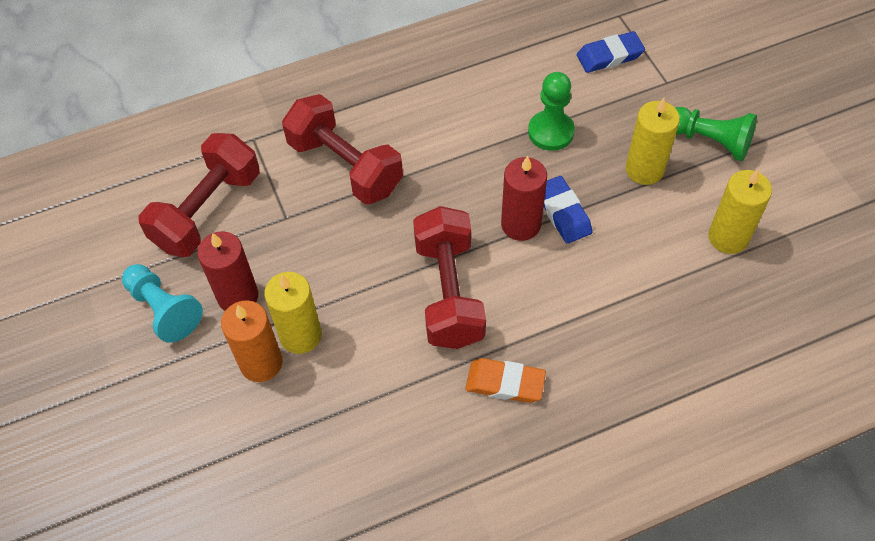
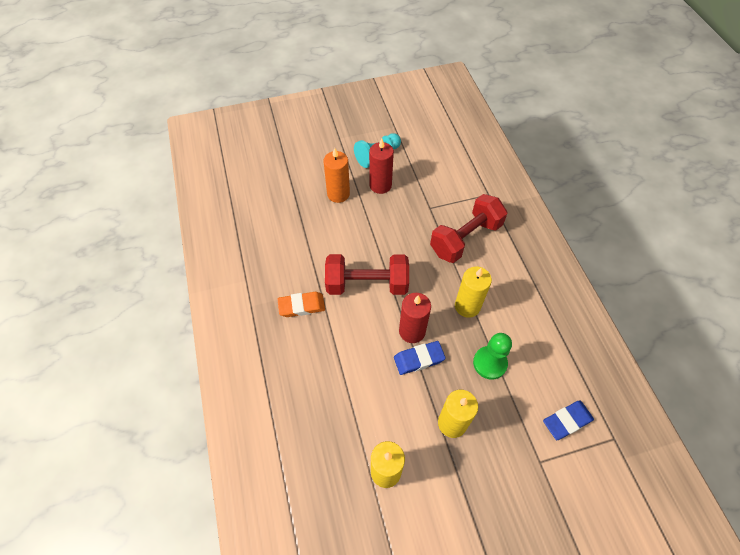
camera: 95 degrees right, 0 degrees up
(207, 211) = (437, 173): red dumbbell -> none
(300, 335) = (351, 211): yellow candle -> yellow candle (467, 306)
(505, 383) = (301, 306): orange eraser -> orange eraser turned 60 degrees clockwise
(609, 56) = (567, 421): blue eraser -> blue eraser turned 75 degrees clockwise
(710, 141) = (477, 483): green pawn -> none

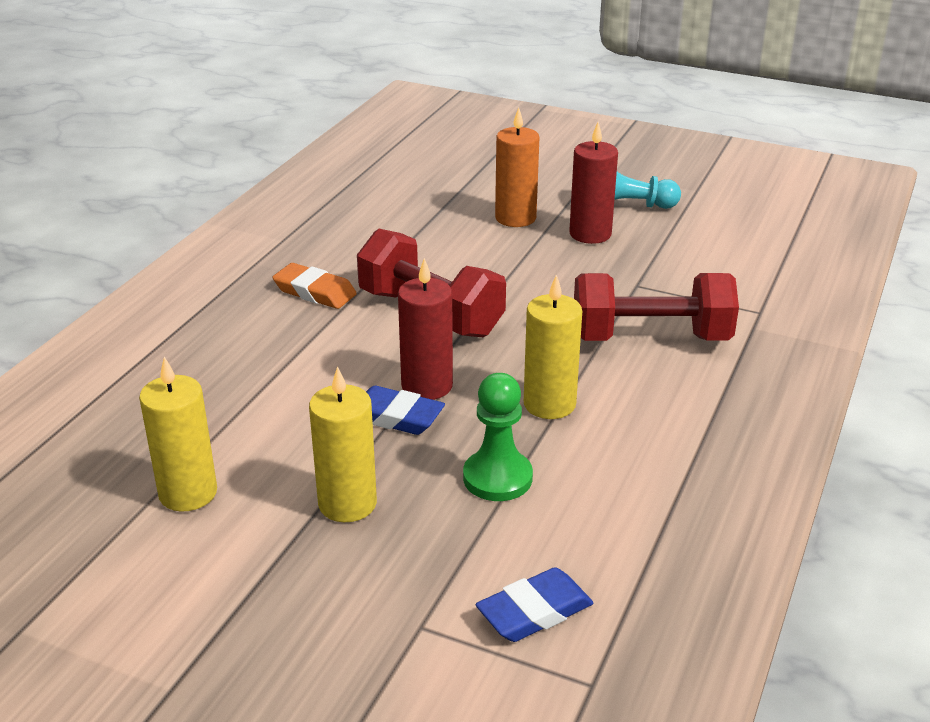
camera: 40 degrees right, 25 degrees down
(567, 421) = (534, 611): blue eraser -> blue eraser turned 45 degrees counterclockwise

